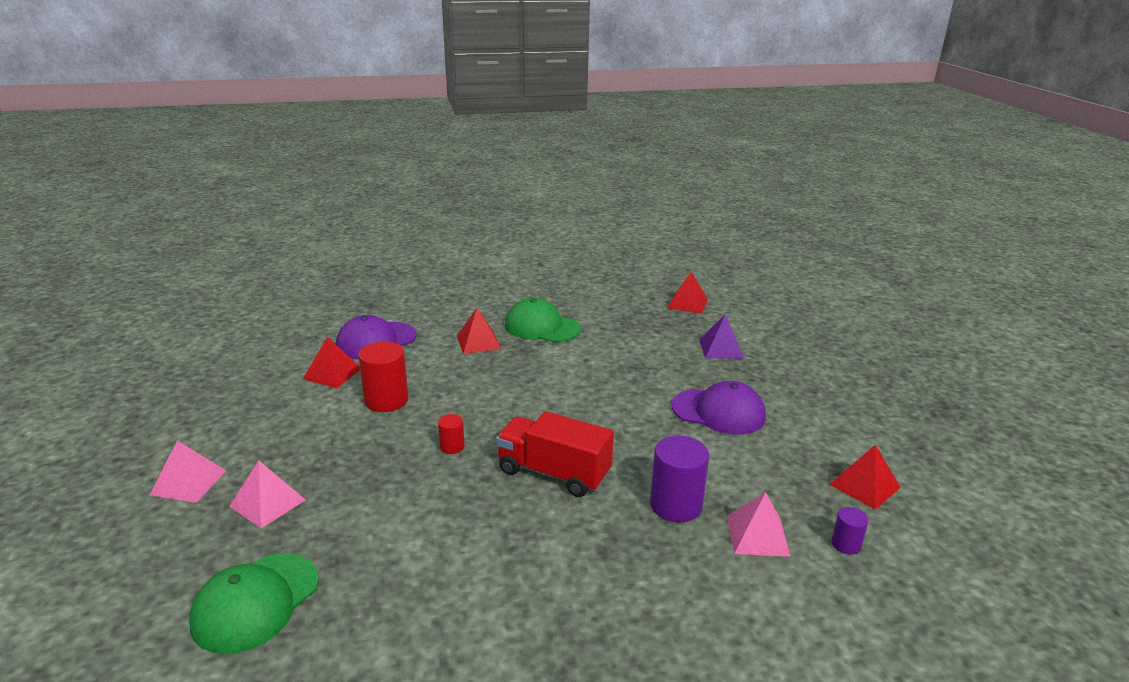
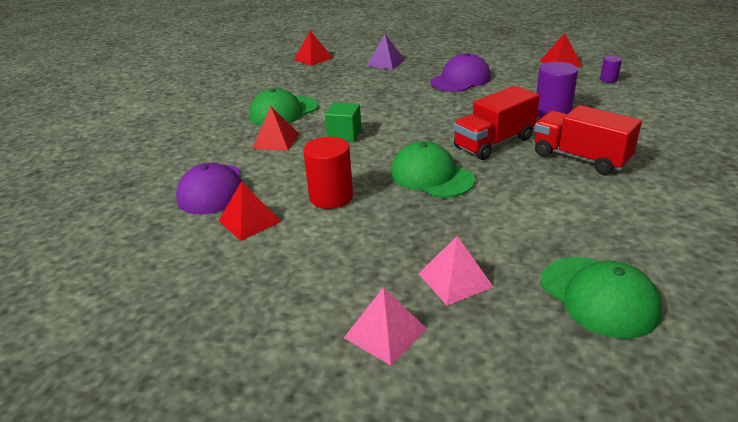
camera: 60 degrees left, 5 degrees up
(452, 447) = (431, 176): red cylinder -> green cap
(513, 373) = (344, 134): none -> green cube
(553, 550) = (580, 158): none -> red truck
(757, 535) = (592, 98): pink pyramid -> none

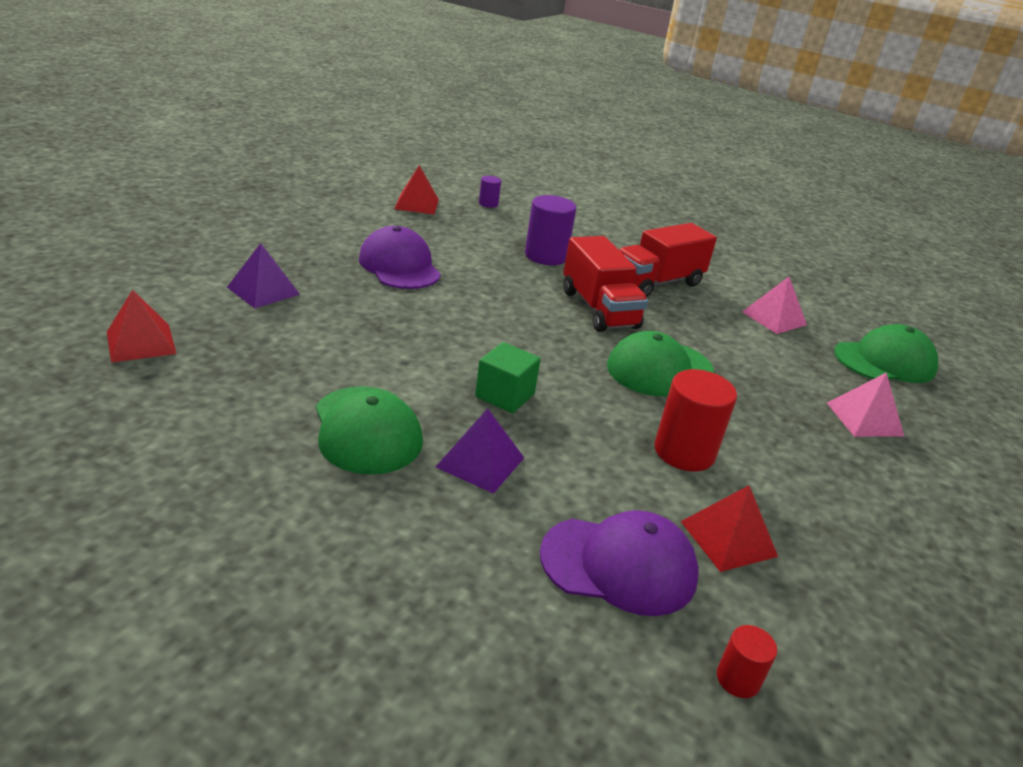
camera: 80 degrees left, 0 degrees up
(138, 232) = (738, 679): none -> red cylinder
(276, 141) = (480, 462): red pyramid -> purple pyramid
(385, 333) = (950, 483): pink pyramid -> pink pyramid (774, 318)

